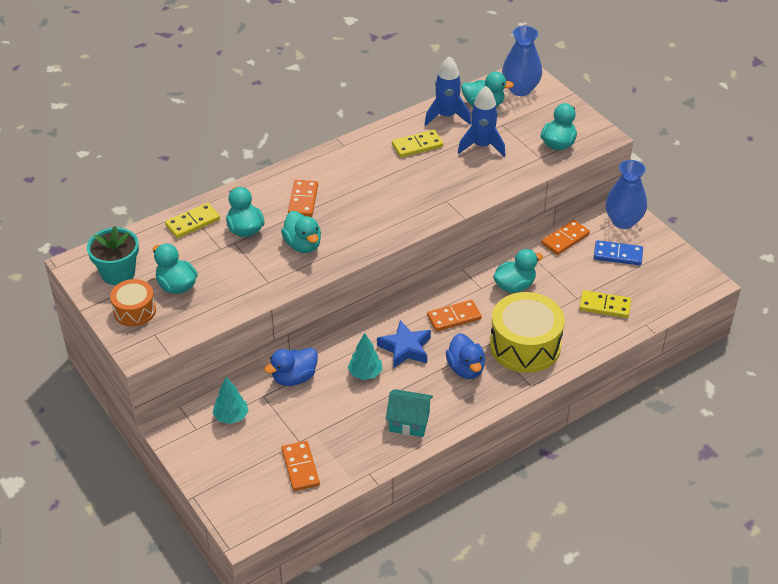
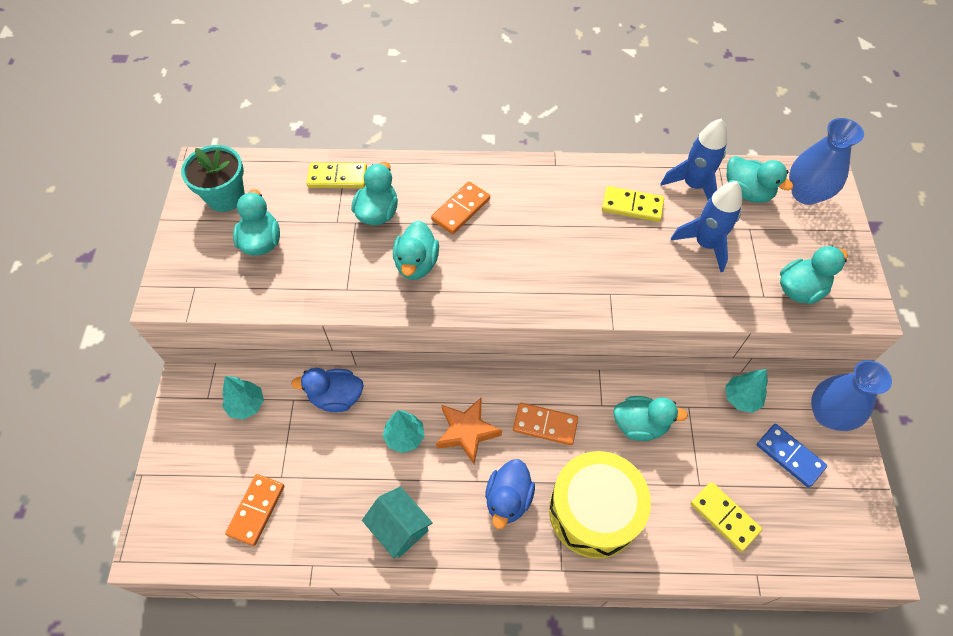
camera: 35 degrees right, 15 degrees up
(134, 311) = (202, 248): orange drum -> none
(405, 348) = (467, 432): blue star -> orange star
(565, 239) = (741, 398): orange domino -> turquoise tree

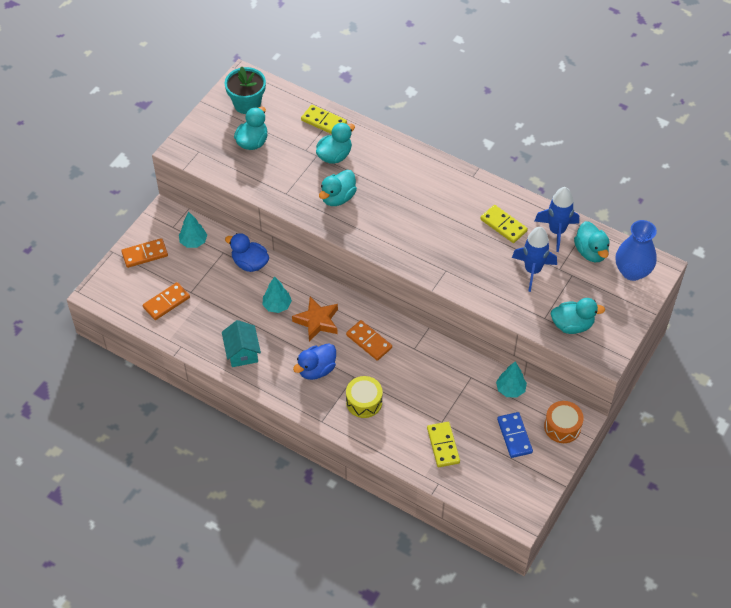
camera: 30 degrees right, 5 degrees down
(461, 209) = (389, 177): orange domino -> orange domino (145, 254)
(594, 511) = (364, 402): yellow drum -> yellow drum, size x0.56
(640, 425) = (430, 371): turquoise duck -> none
(828, 414) = (562, 427): blue vase -> orange drum

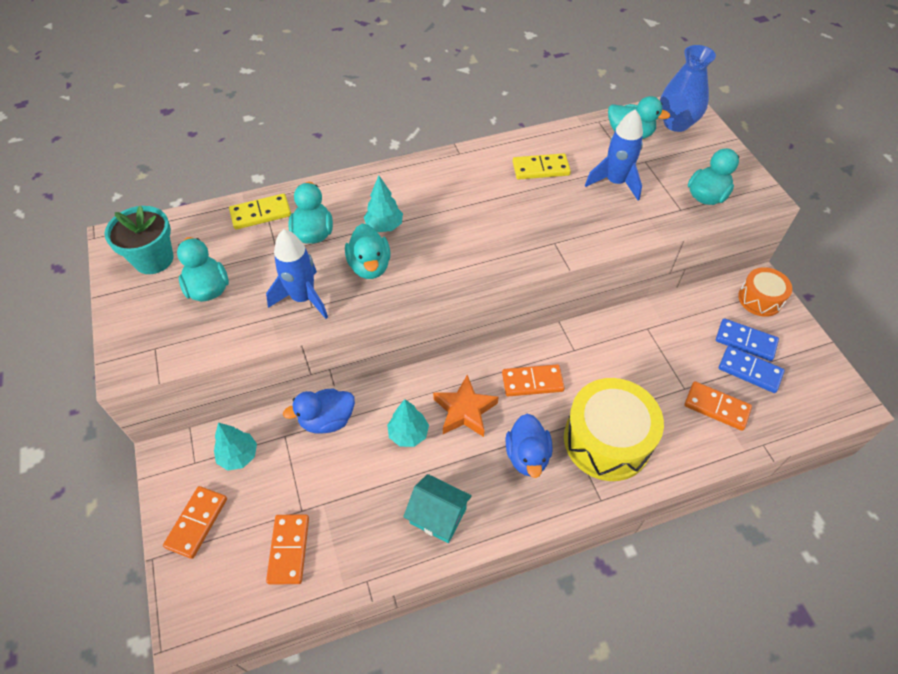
camera: 50 degrees left, 0 degrees up
(364, 402) = (607, 440): yellow drum -> yellow drum, size x1.77
(443, 445) = (716, 407): yellow domino -> orange domino
(491, 450) = (750, 371): none -> blue domino
(510, 389) = (686, 308): turquoise tree -> turquoise tree (384, 226)
(556, 231) = (584, 140): blue rocket -> blue rocket (303, 298)

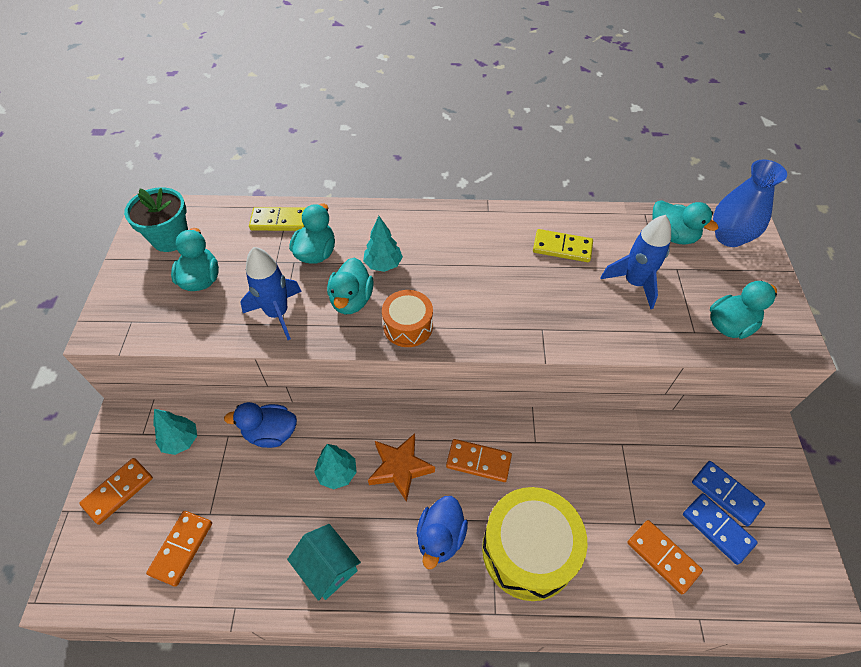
camera: 20 degrees right, 0 degrees up
(760, 299) = (762, 452): orange drum -> orange drum (408, 326)

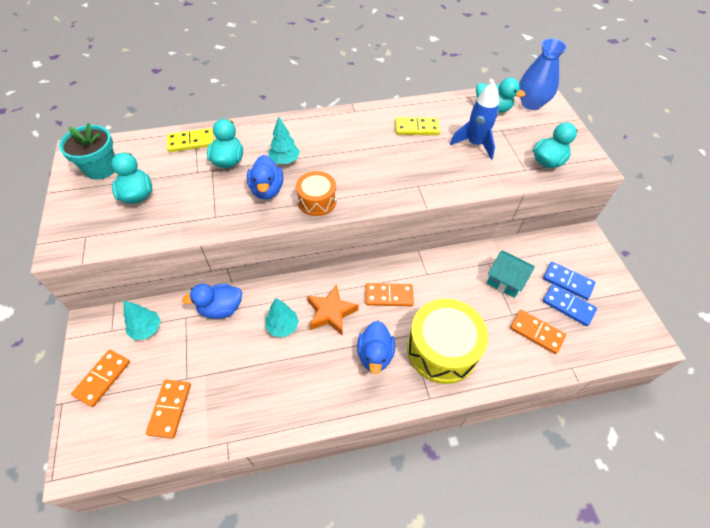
camera: 15 degrees left, 0 degrees up
(277, 313) = (209, 209): blue rocket -> none
(328, 568) = (294, 396): turquoise house -> turquoise house (505, 281)
(351, 300) = (267, 190): turquoise duck -> blue duck

